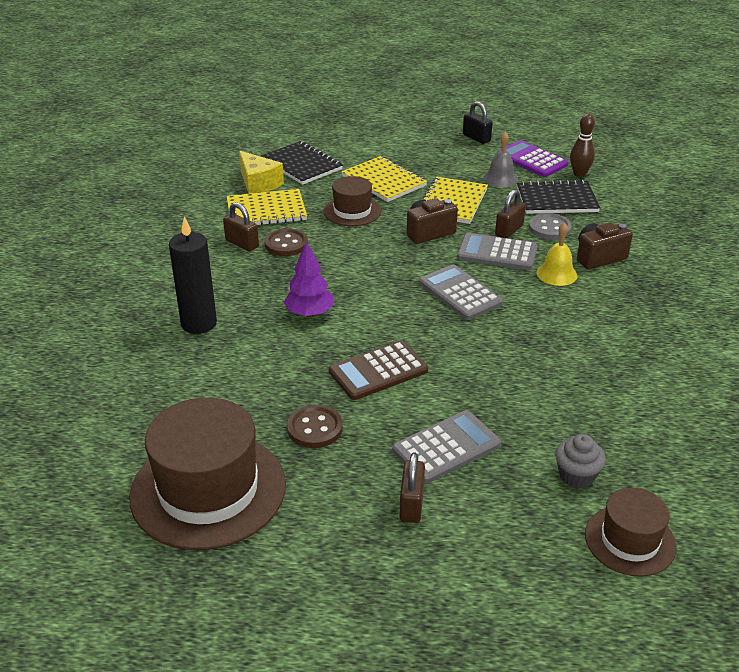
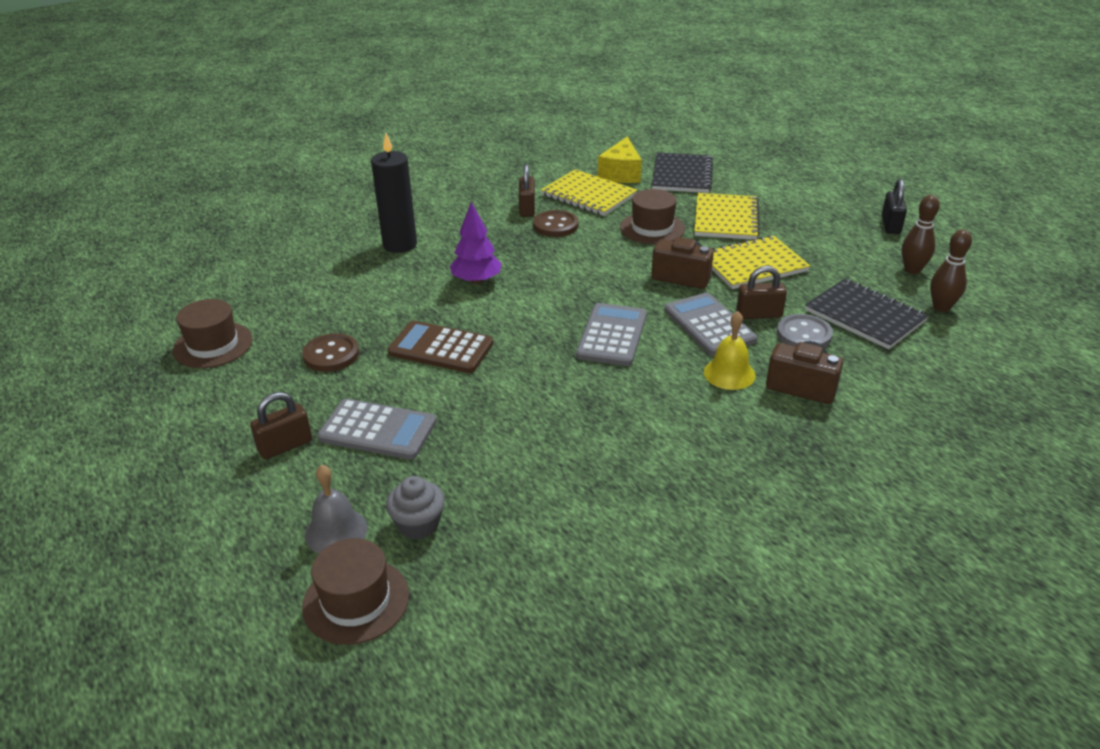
camera: 50 degrees right, 0 degrees up
(208, 490) = (213, 345): brown hat -> brown hat, size x0.55
(500, 178) = (843, 269): grey bell -> grey bell (336, 531)
(532, 160) = (912, 270): purple calculator -> brown bowling pin

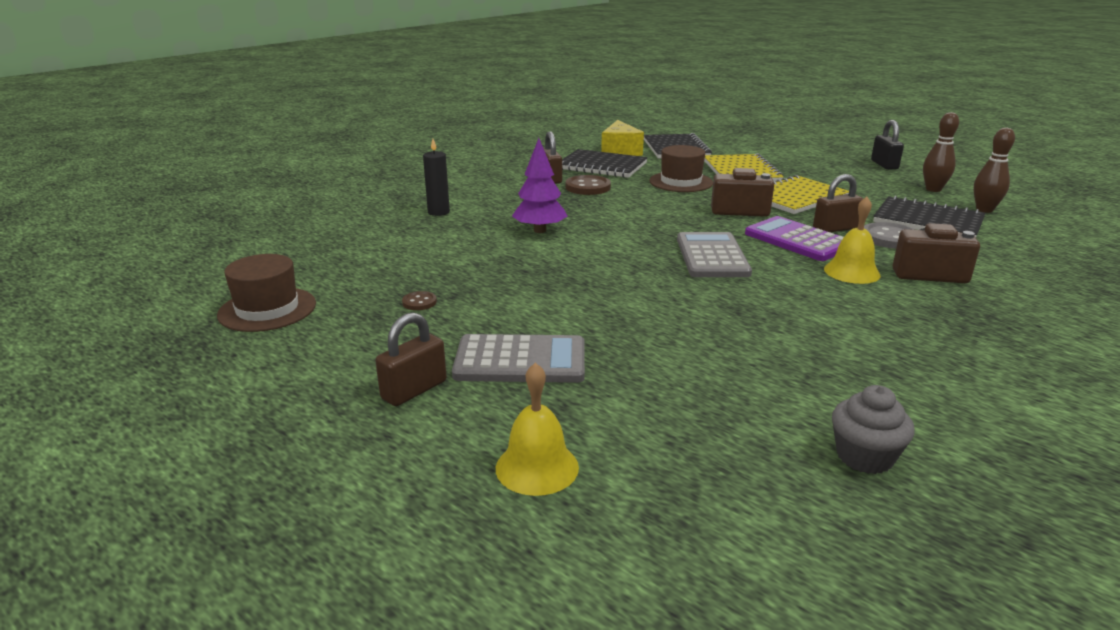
camera: 15 degrees left, 10 degrees down
(331, 355) = (419, 302): brown button -> brown button, size x0.53
(336, 531) = (537, 467): grey bell -> yellow bell
(356, 600) = (617, 541): brown hat -> none
(400, 245) = (438, 212): black candle -> black candle, size x0.60
(418, 524) = (636, 444): grey cupcake -> grey cupcake (864, 457)
(441, 348) = (541, 284): brown calculator -> none
(588, 195) = (602, 166): yellow notebook -> black notebook
(709, 325) = (797, 240): grey calculator -> purple calculator

